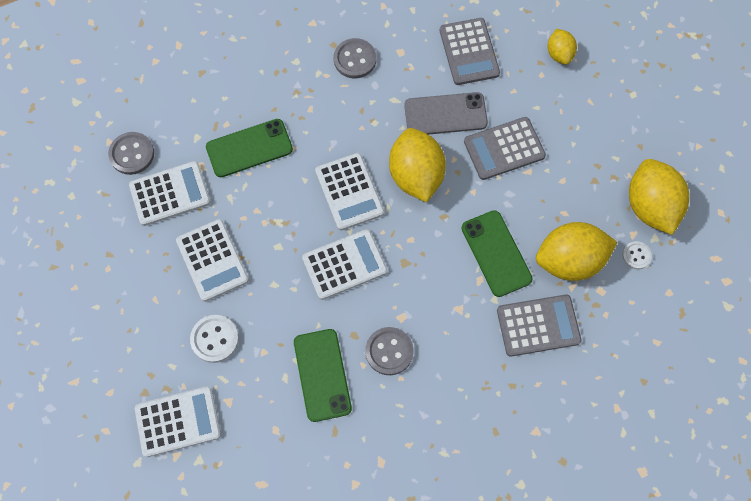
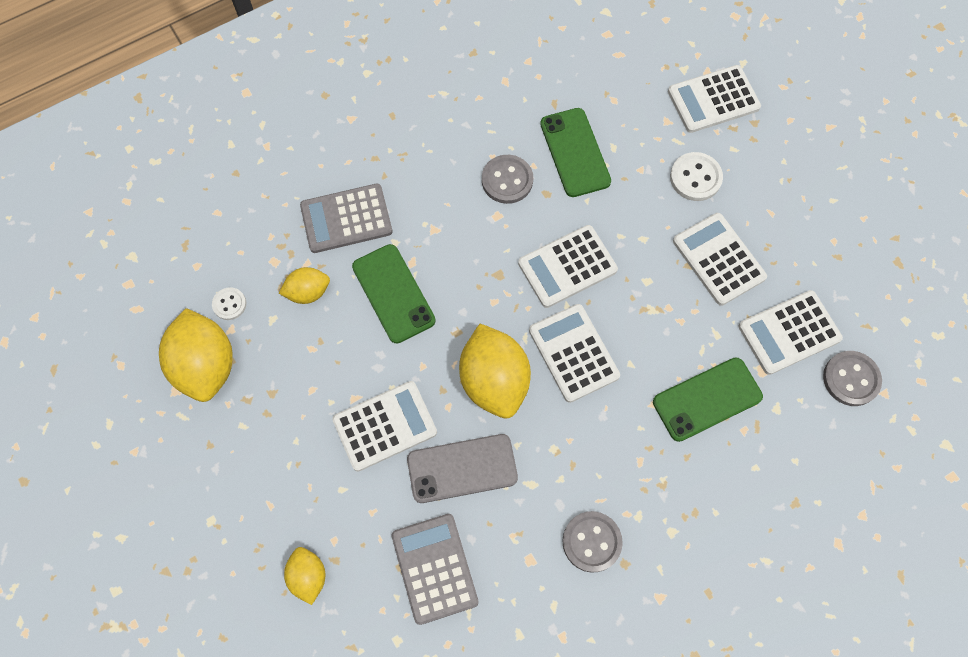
camera: 175 degrees right, 0 degrees up
(504, 149) = (385, 426): grey calculator -> white calculator
(569, 260) = (308, 292): yellow lemon -> yellow lemon, size x0.54

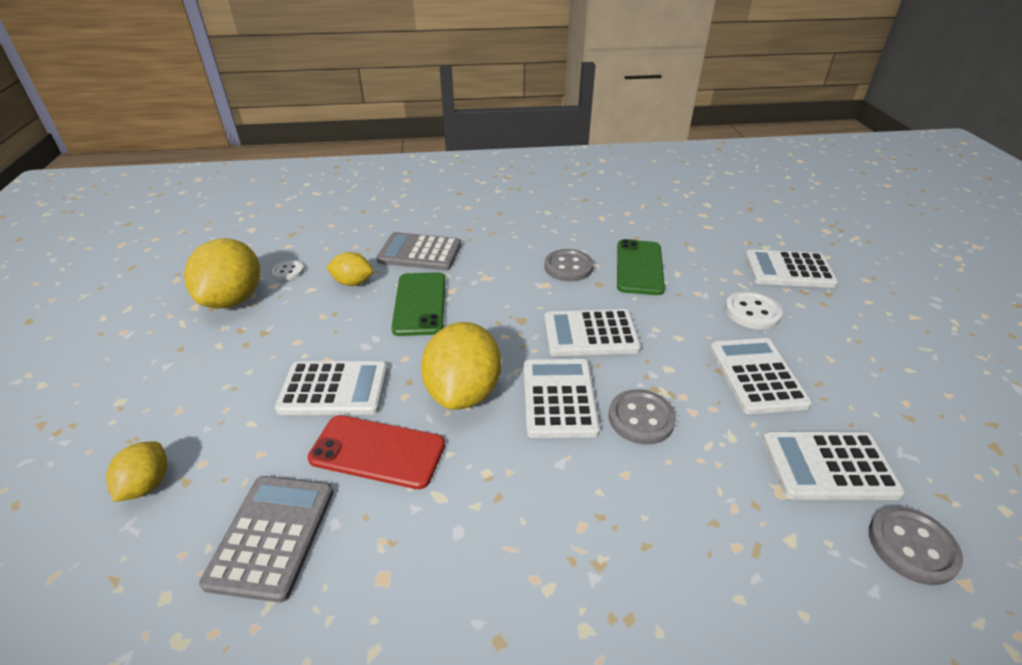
camera: 25 degrees right, 30 degrees down
(462, 468) = (377, 451): grey phone -> red phone
(591, 542) = (471, 592): grey button -> grey button (641, 418)
(707, 399) = (697, 494): green phone -> none

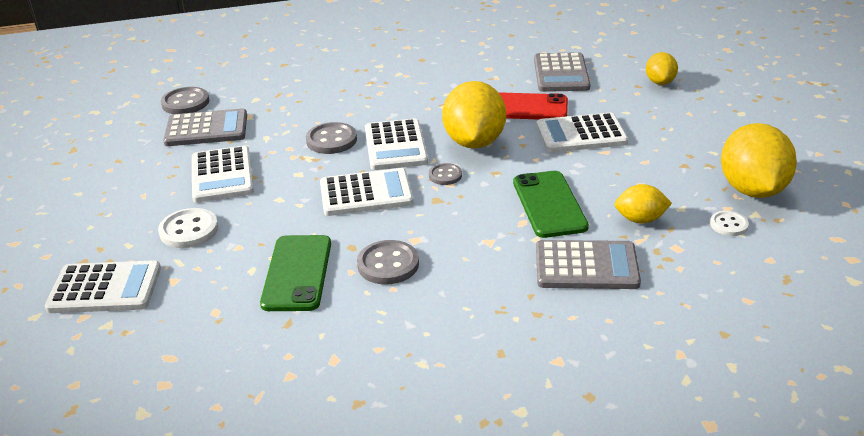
camera: 175 degrees right, 5 degrees down
(508, 347) = (445, 175): none -> grey button
(828, 466) = (206, 129): white calculator -> grey calculator

